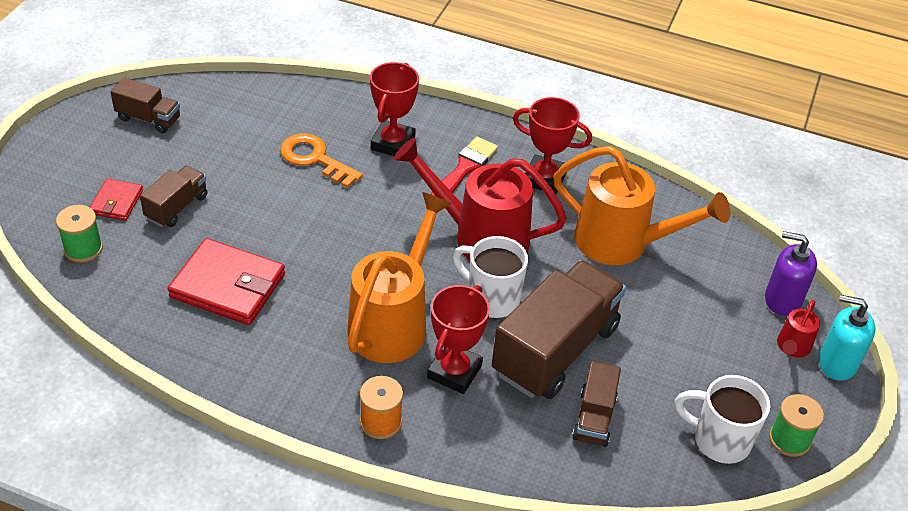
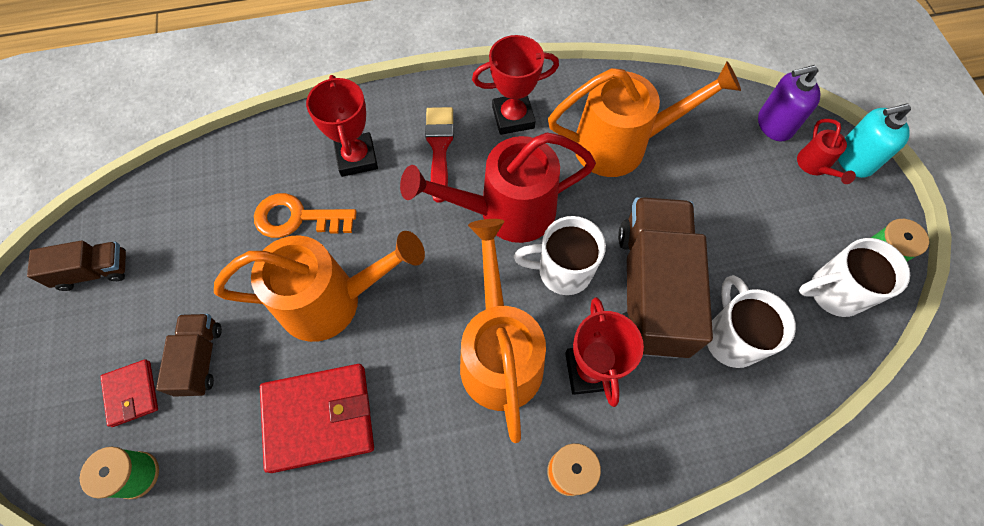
camera: 30 degrees left, 20 degrees up
(297, 222) = (332, 301): none -> orange watering can
(594, 418) = (731, 338): brown truck -> white mug

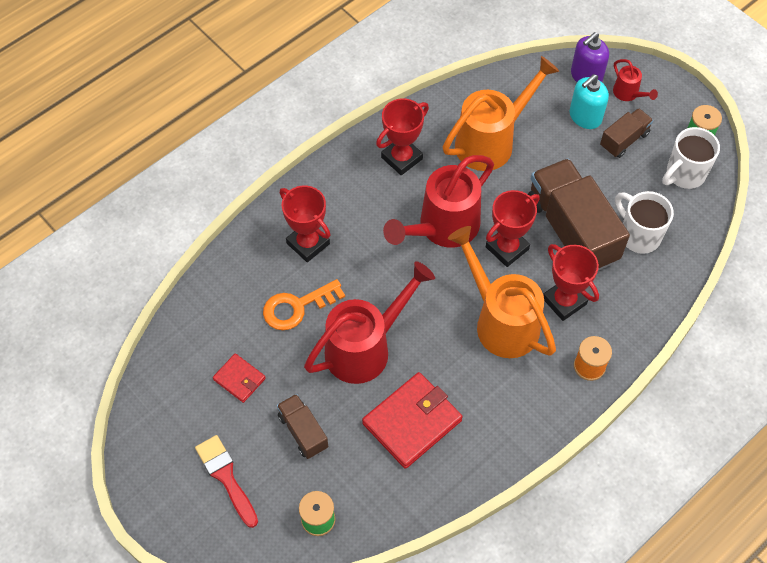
camera: 30 degrees left, 5 degrees down
(94, 271) = (175, 419): brown truck -> brown truck (624, 140)
(132, 393) = (273, 477): red wallet -> red wallet (239, 379)
(332, 301) = (365, 347): orange watering can -> red watering can
(439, 148) = (363, 206): red brush -> red brush (226, 477)
(562, 271) = (507, 248): white mug -> red trophy
(854, 160) = (651, 77): turquoise soap dispenser -> turquoise soap dispenser (585, 117)

